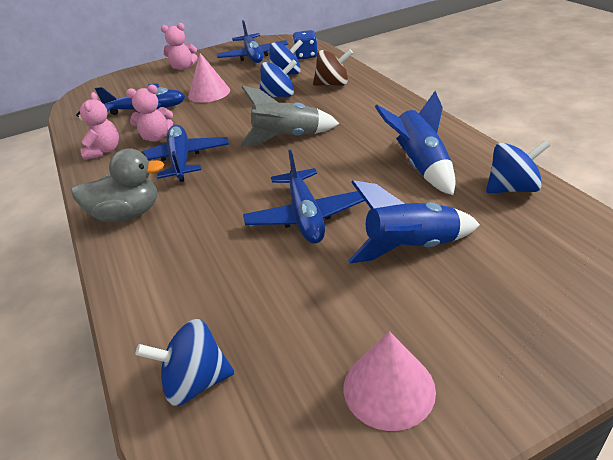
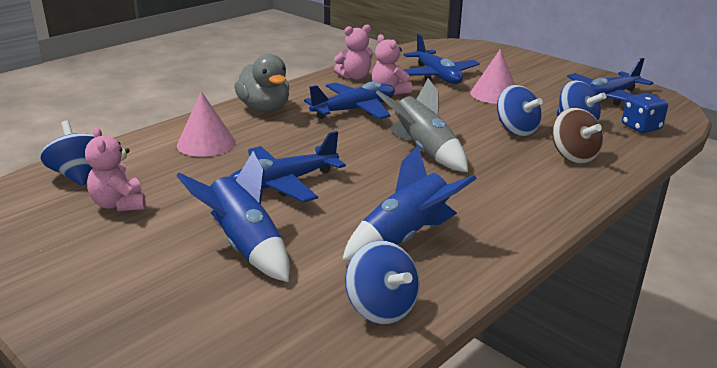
camera: 65 degrees right, 10 degrees down
(183, 67) = (542, 70): pink teddy bear -> pink teddy bear (119, 204)
(389, 388) = (62, 253): pink cone -> pink cone (206, 143)

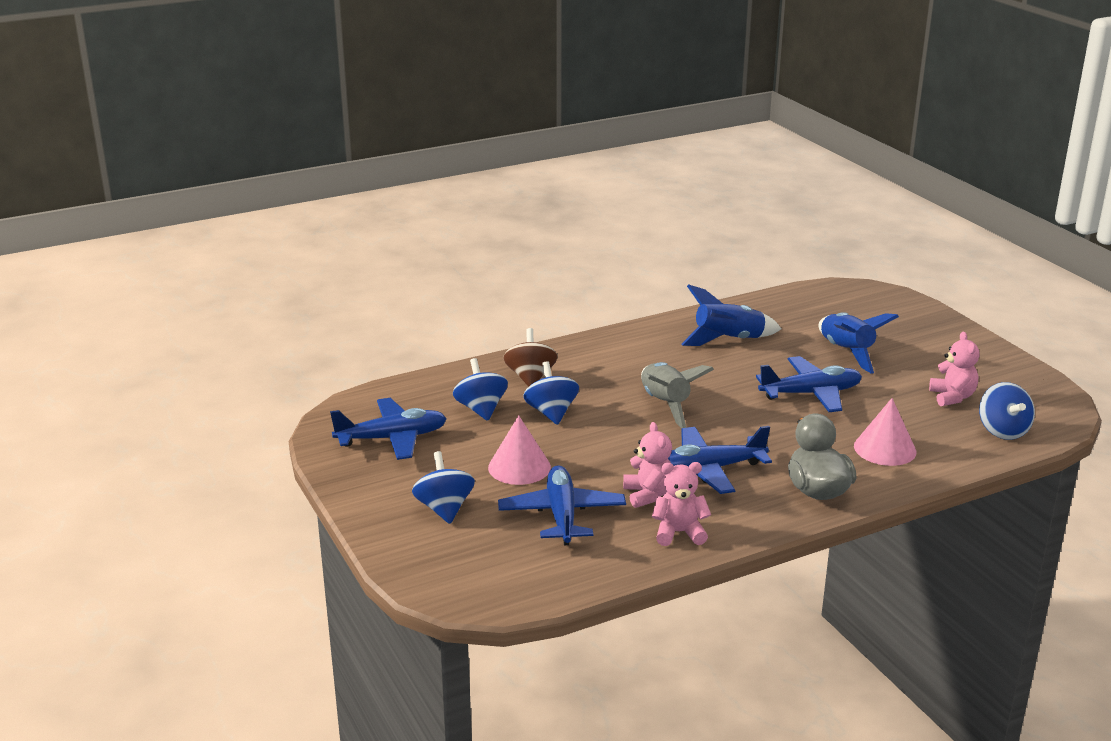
camera: 160 degrees left, 0 degrees up
(381, 308) = (765, 309): blue spinning top -> blue spinning top (444, 509)
(641, 127) = (419, 395): blue dice -> none

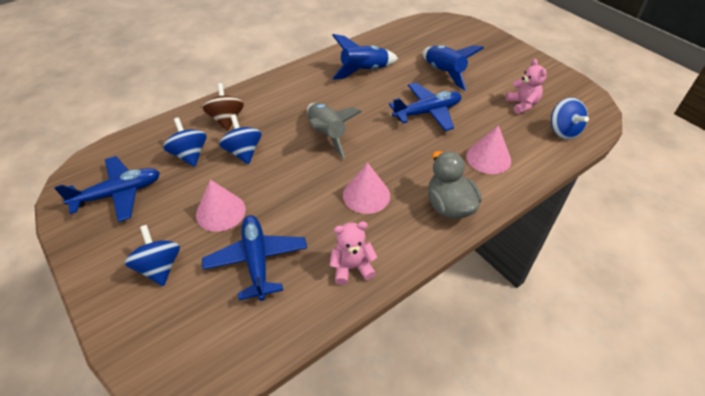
camera: 10 degrees left, 20 degrees up
(648, 495) = (323, 228): pink teddy bear -> none
(709, 469) = (366, 195): blue plane -> pink cone

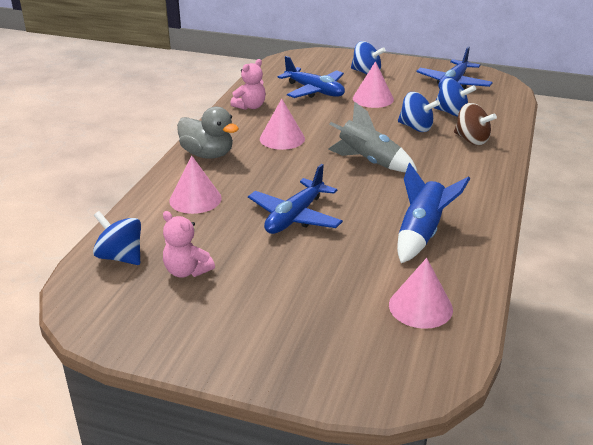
camera: 145 degrees right, 15 degrees down
(411, 42) = (420, 307): none -> pink cone
(444, 73) = (321, 274): blue rocket -> none

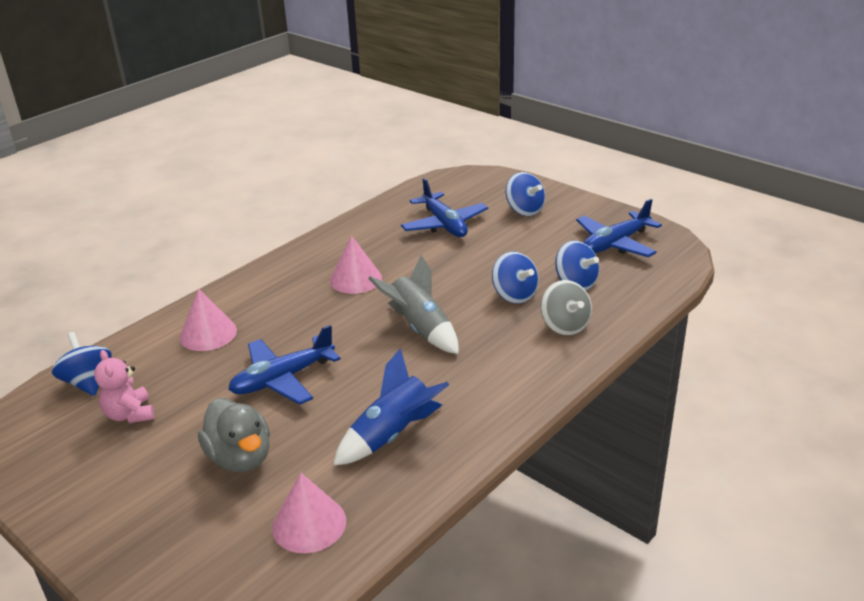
camera: 25 degrees right, 0 degrees up
(207, 154) = (265, 283): grey duck -> grey duck (240, 458)
(250, 106) = (359, 232): pink teddy bear -> none
(373, 98) = (500, 246): pink cone -> none
(471, 140) = (565, 326): brown spinning top -> grey spinning top

